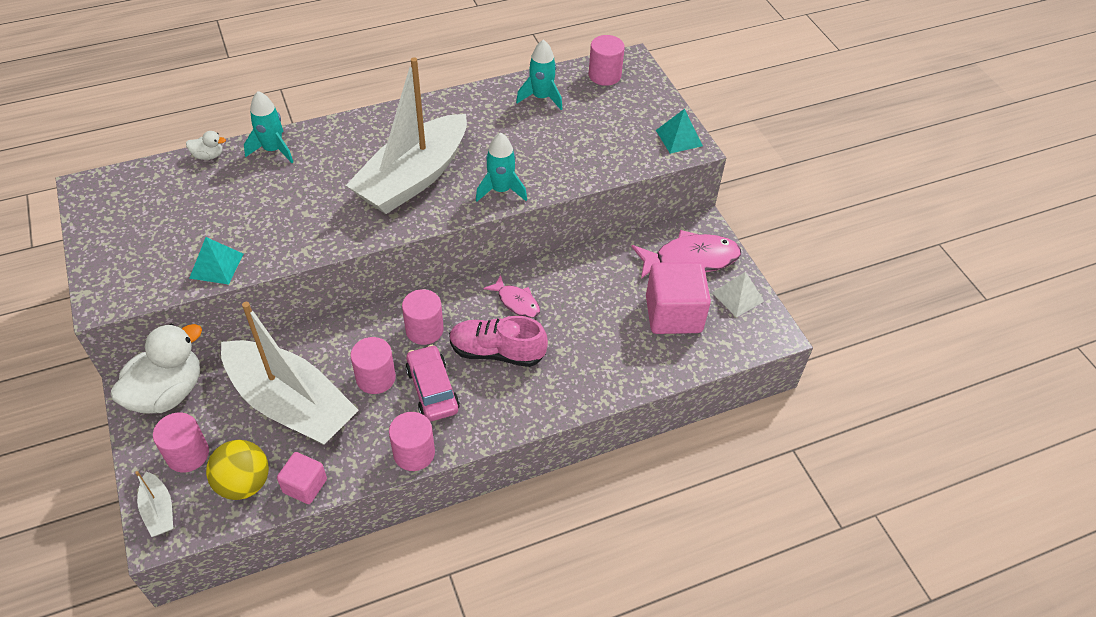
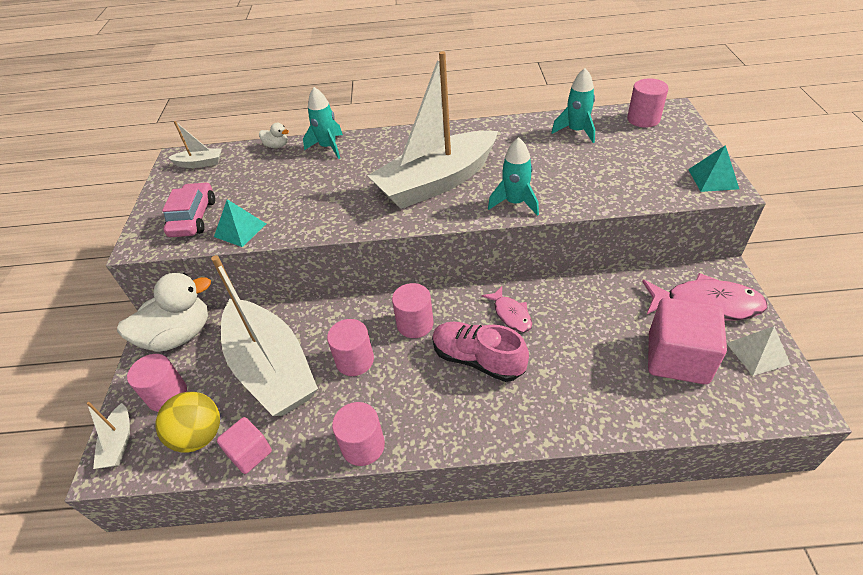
camera: 25 degrees right, 5 degrees down
(121, 191) = (200, 163): none -> white boat
(432, 389) = (403, 384): pink car -> pink car (193, 218)

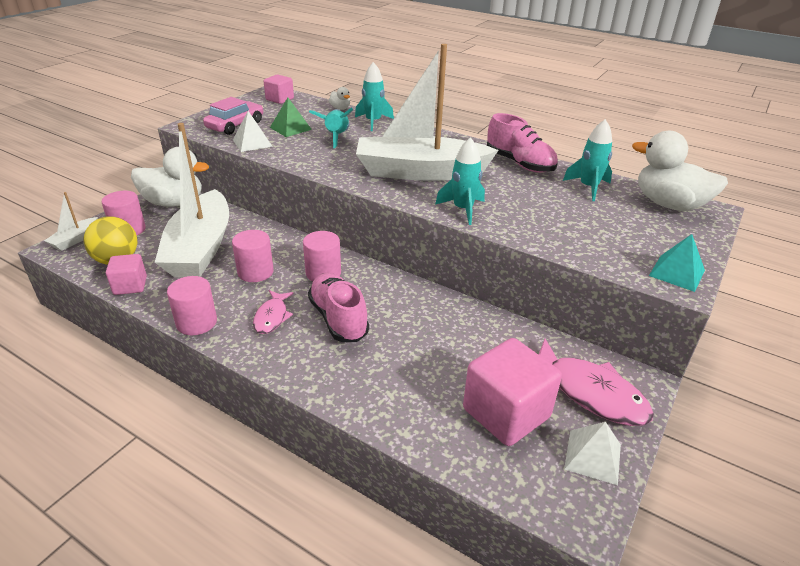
camera: 30 degrees right, 10 degrees down
(200, 163) = (279, 99): white boat -> pink cube
(240, 230) = (252, 143): turquoise pyramid -> white pyramid
(257, 193) = (290, 128): none -> green pyramid
(315, 181) = (336, 137): none -> turquoise rocket
(502, 133) = (519, 164): none -> pink shoe
(511, 314) = (402, 305): pink fish -> pink fish (272, 317)
(643, 119) = (669, 204): pink cylinder -> white duck

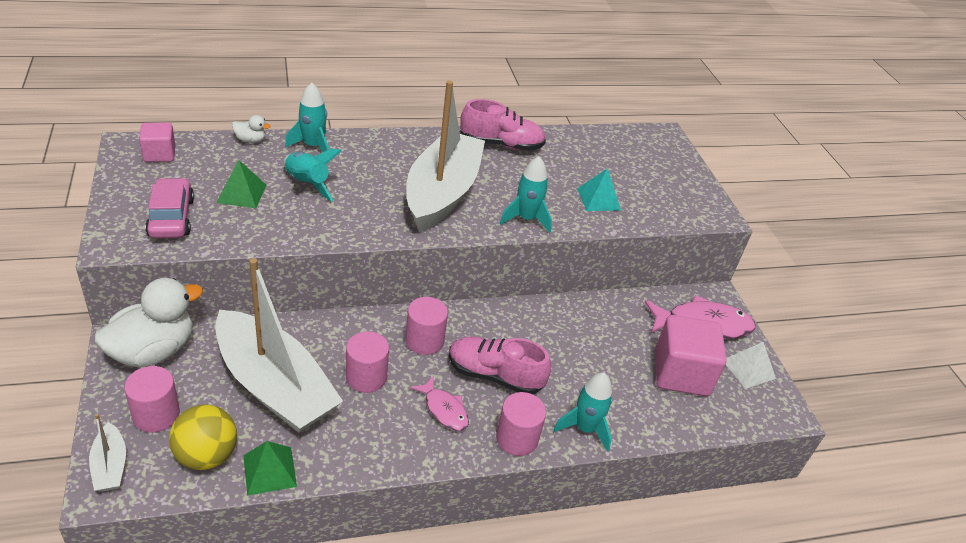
camera: 50 degrees left, 5 degrees up
(130, 286) = (269, 470): pink cube -> green pyramid
(196, 322) = (391, 459): pink cylinder -> pink cylinder (517, 438)
(252, 143) = (233, 233): white pyramid -> none
(420, 172) = (442, 193): white boat -> white boat turned 150 degrees clockwise
(588, 188) = (576, 149): turquoise rocket -> turquoise rocket (585, 428)
(669, 204) = (638, 141): white duck -> none
(676, 273) = (706, 205): turquoise pyramid -> turquoise pyramid (598, 199)

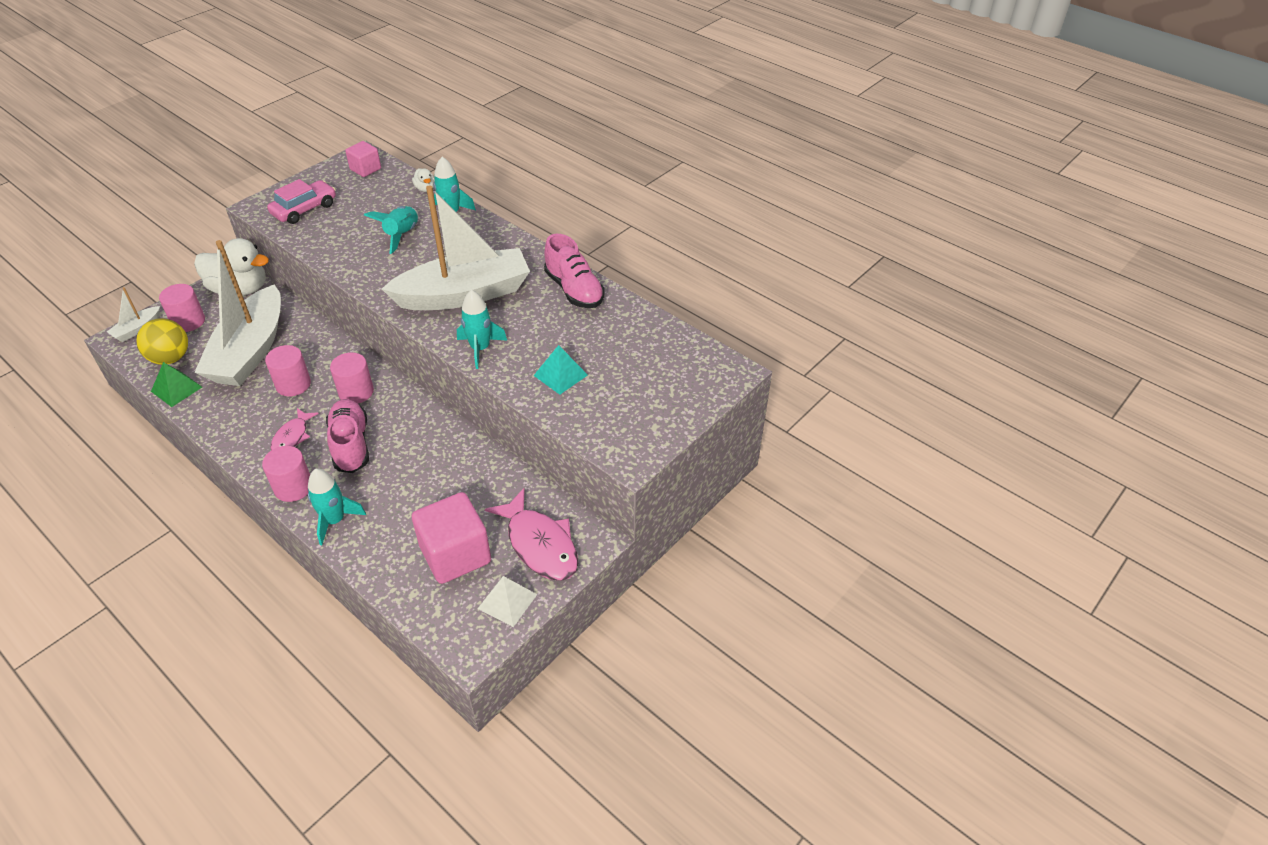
camera: 60 degrees right, 5 degrees up
(241, 193) = (359, 218): green pyramid -> none

